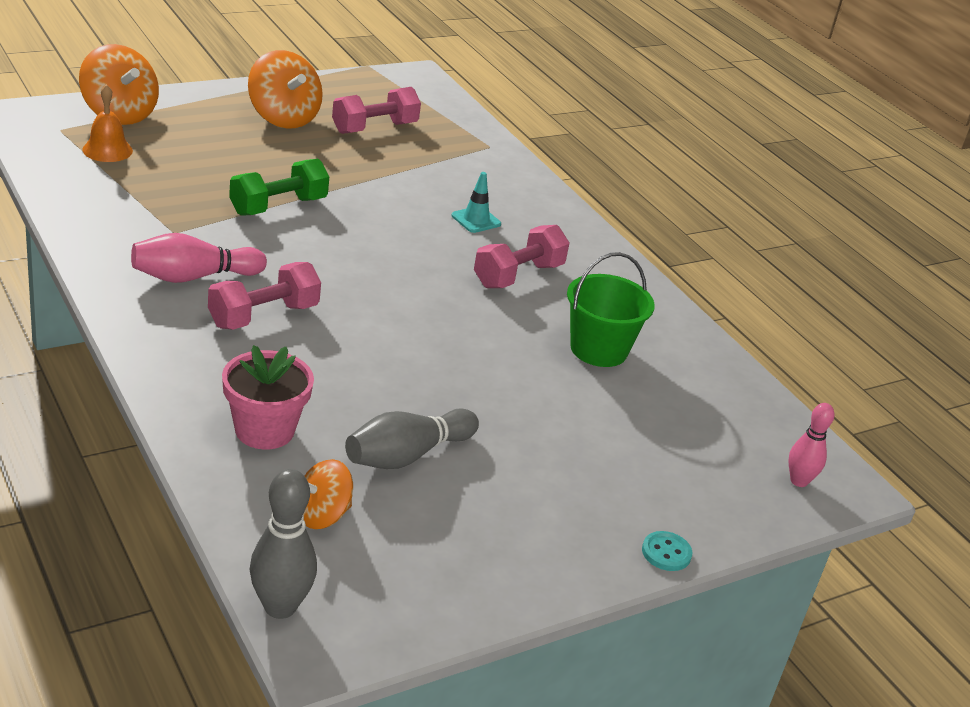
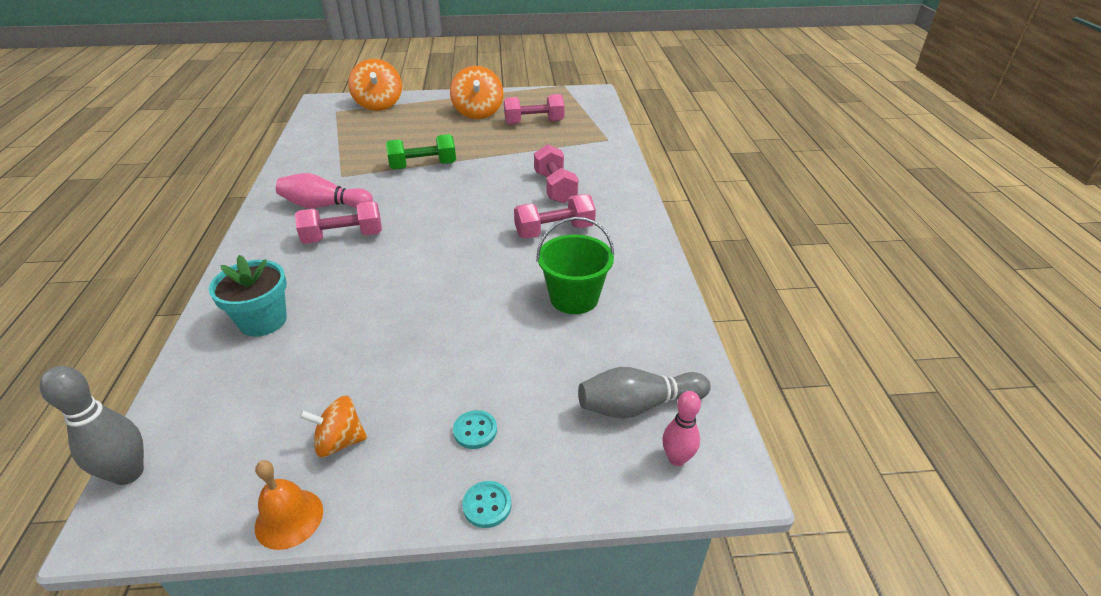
camera: 30 degrees right, 5 degrees up
(107, 150) = (351, 124): orange bell -> orange bell (289, 518)
(264, 430) = (263, 321): pink flower pot -> turquoise flower pot
(322, 515) = (236, 399): orange spinning top -> orange spinning top (339, 441)
(407, 455) = (345, 361): grey bowling pin -> grey bowling pin (638, 405)
(476, 220) = (555, 188): turquoise traffic cone -> pink dumbbell
(603, 495) = (475, 430): none -> turquoise button

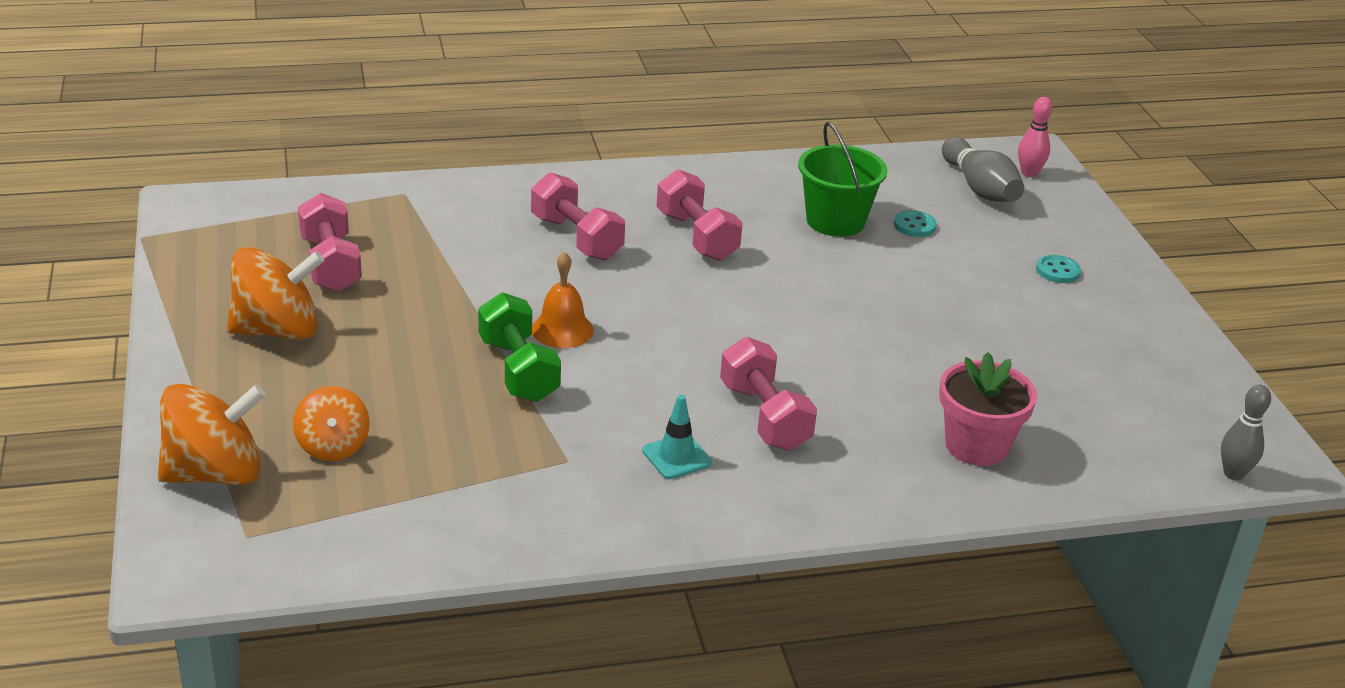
camera: 100 degrees left, 5 degrees down
(128, 473) = (1233, 474): grey bowling pin -> grey bowling pin, size x0.67
(263, 321) = (976, 446): turquoise flower pot -> pink flower pot
(289, 518) = (1208, 358): orange bell -> orange bell (562, 330)
(324, 205) = (676, 457): pink bowling pin -> turquoise traffic cone
(339, 441) = (1116, 347): orange spinning top -> orange spinning top (333, 446)
(487, 505) = (1129, 259): turquoise button -> turquoise button (914, 226)
(555, 188) = (576, 238): pink dumbbell -> pink dumbbell turned 75 degrees clockwise

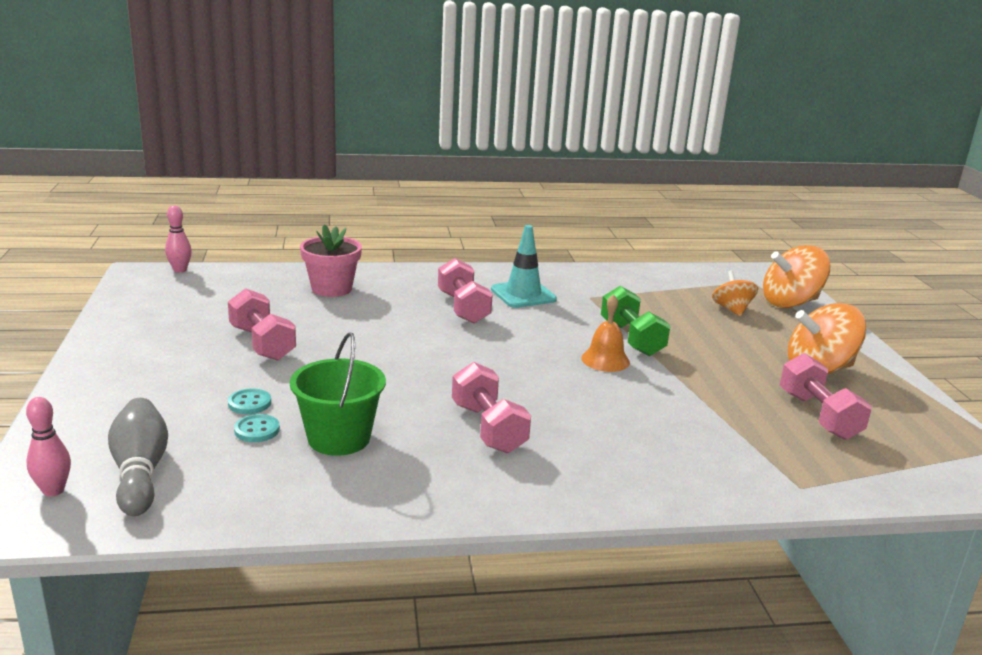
camera: 175 degrees left, 10 degrees down
(576, 238) = (606, 431): pink dumbbell -> pink dumbbell (262, 343)
(676, 457) = (523, 294): turquoise traffic cone -> turquoise traffic cone, size x1.57
(1057, 271) = (153, 383): turquoise button -> turquoise button (249, 403)
(1233, 474) = (180, 270): grey bowling pin -> pink bowling pin

